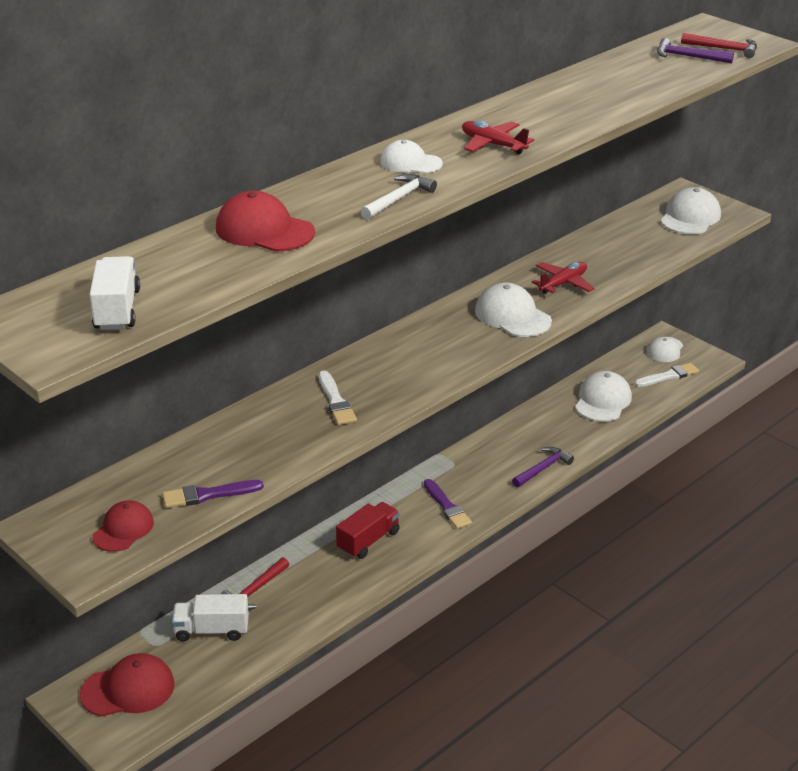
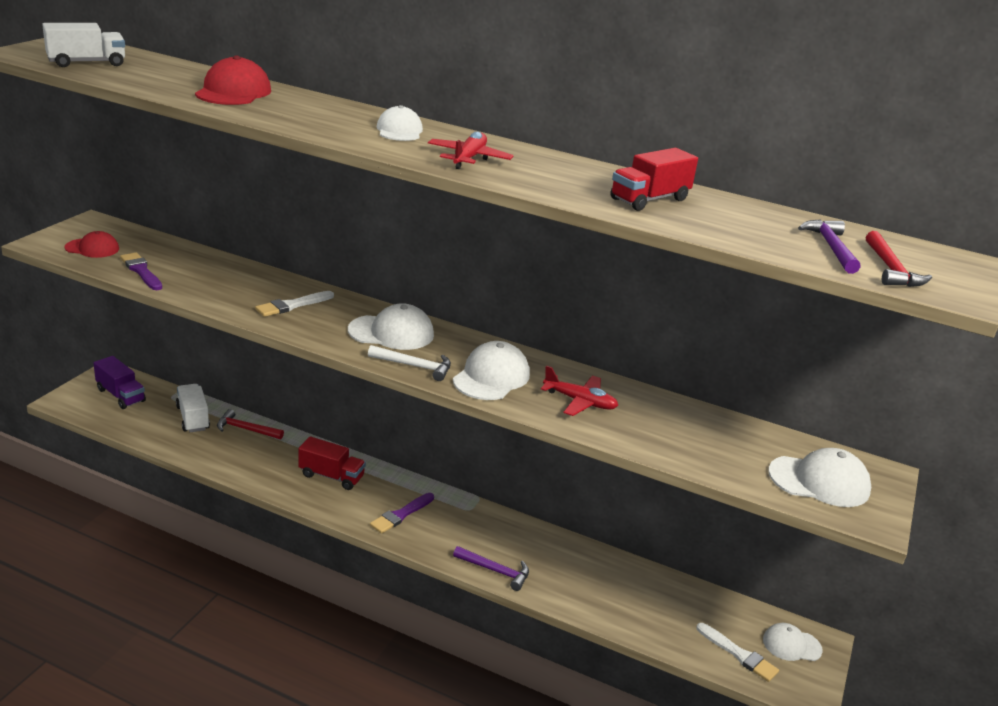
camera: 65 degrees right, 5 degrees down
(128, 689) = (120, 395): red cap -> purple truck
(399, 199) = (319, 128): white hammer -> white hammer (414, 366)
(594, 94) = (649, 199): none -> red truck
(603, 401) = (646, 602): white cap -> white cap (391, 333)

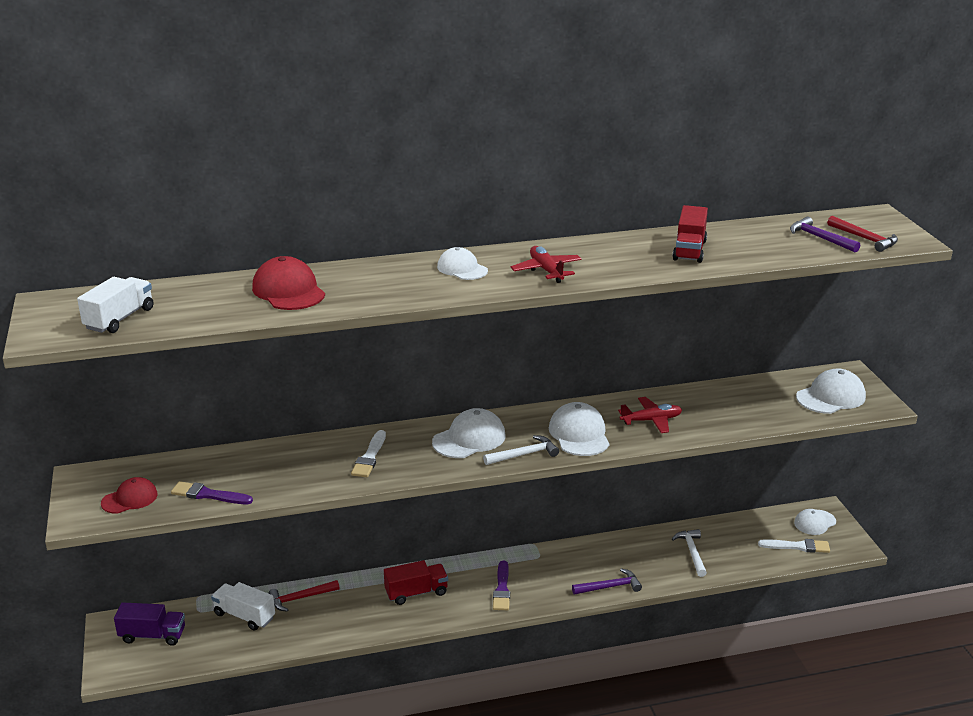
camera: 35 degrees left, 0 degrees up
(616, 591) = (692, 552): none -> white hammer

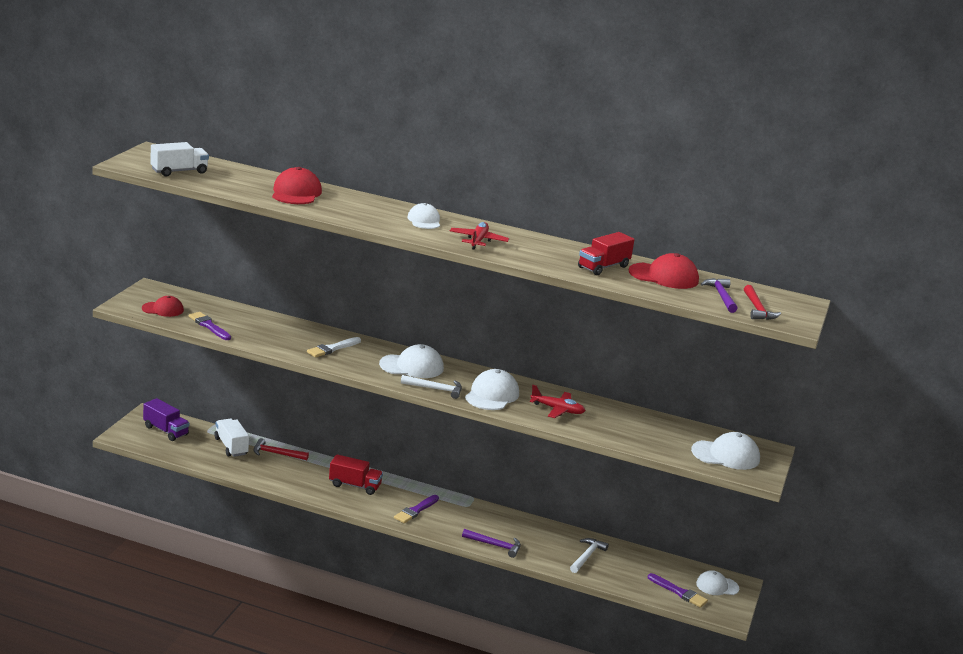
camera: 30 degrees right, 5 degrees down
(747, 237) = (664, 276): none -> red cap
(797, 546) = (679, 592): white brush -> purple brush

